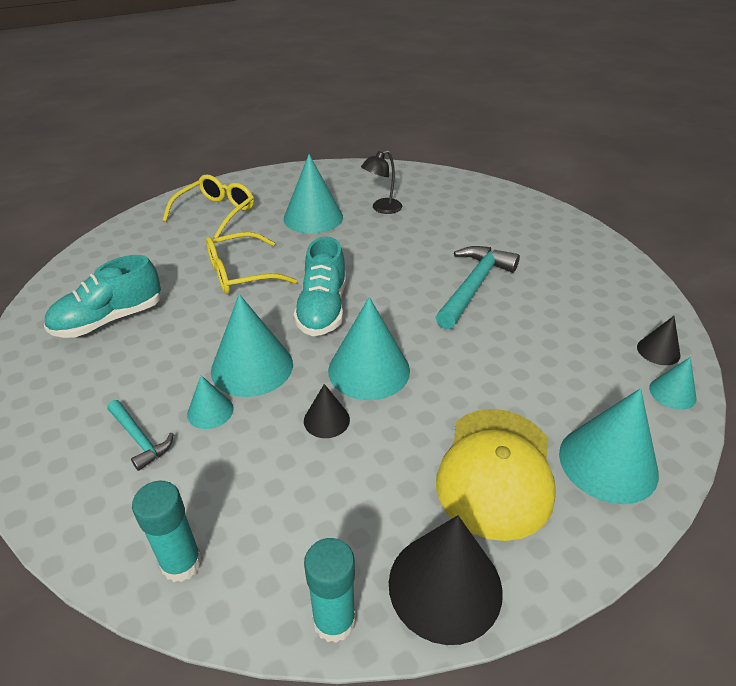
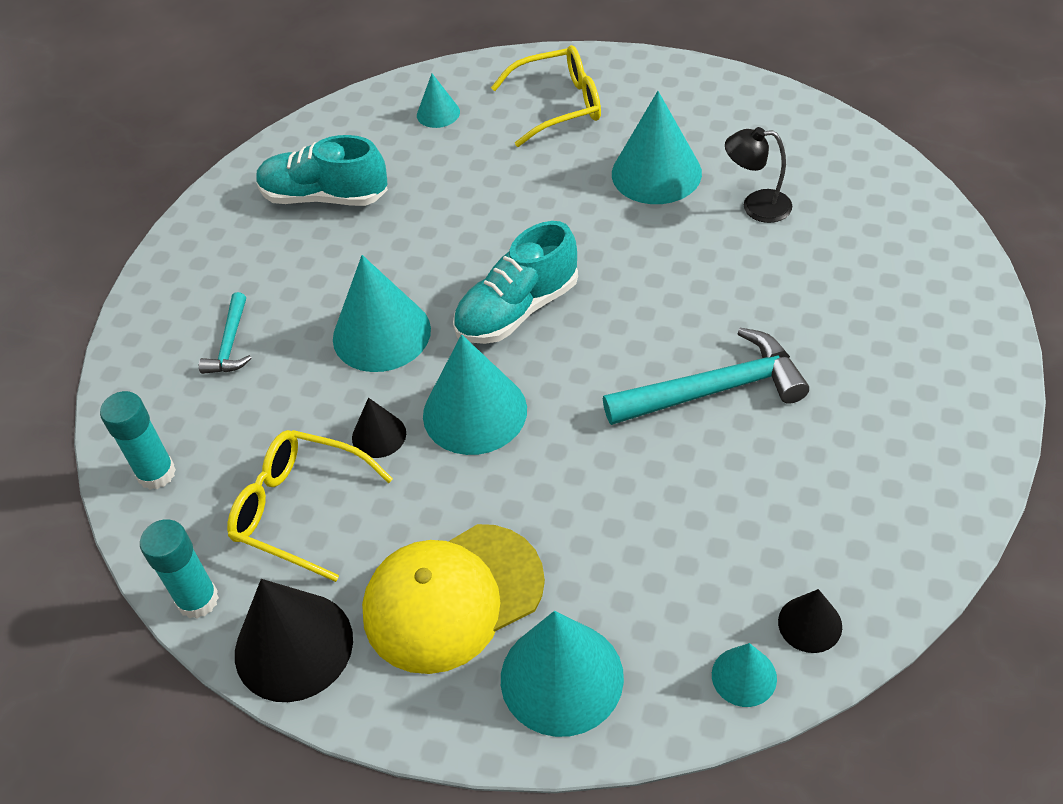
camera: 50 degrees right, 10 degrees up
(210, 411) = (303, 356): turquoise cone -> turquoise cone (438, 113)
(242, 273) = (493, 211): yellow glasses -> yellow glasses (301, 510)

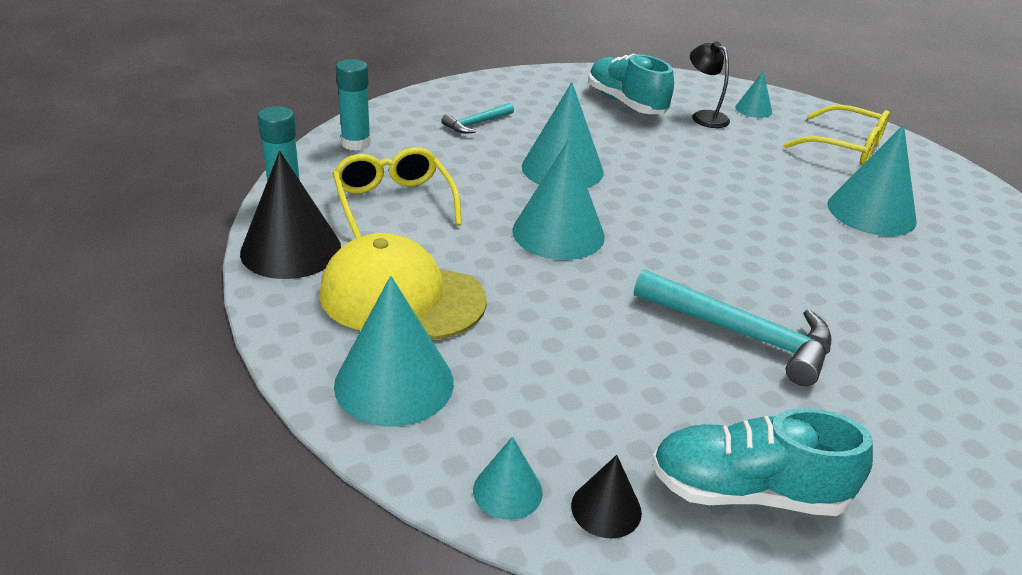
camera: 40 degrees right, 15 degrees down
(379, 435) = (487, 205): black cone -> none
(517, 310) = (663, 210): turquoise shoe -> turquoise shoe (747, 491)
(756, 206) = (932, 272): black lamp -> black lamp (704, 116)

